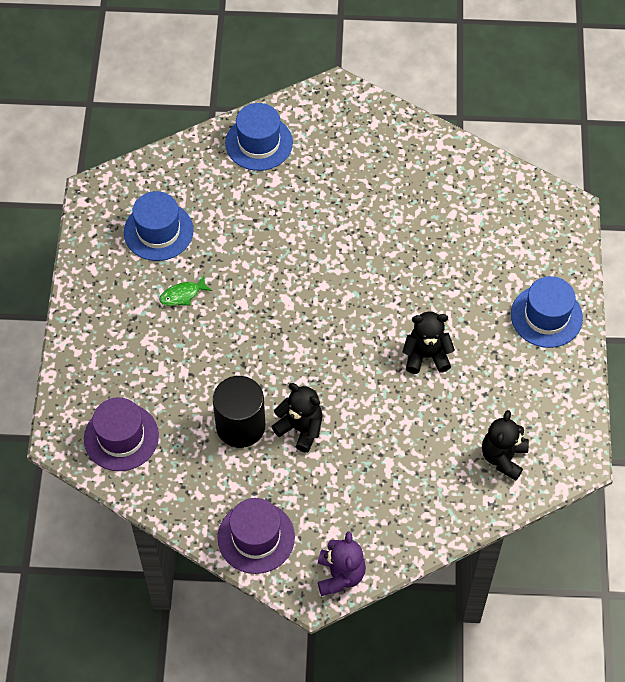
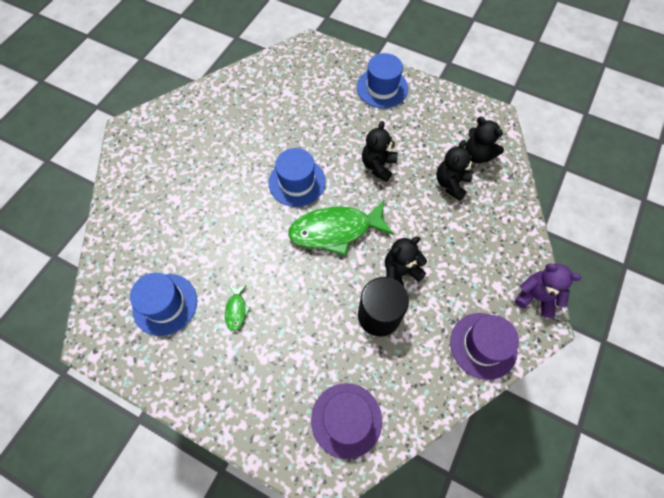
camera: 65 degrees left, 5 degrees up
(259, 143) = (135, 196): blue hat -> blue hat (297, 182)
(318, 346) = (335, 230): none -> green fish
(444, 442) = (451, 184): none -> black teddy bear

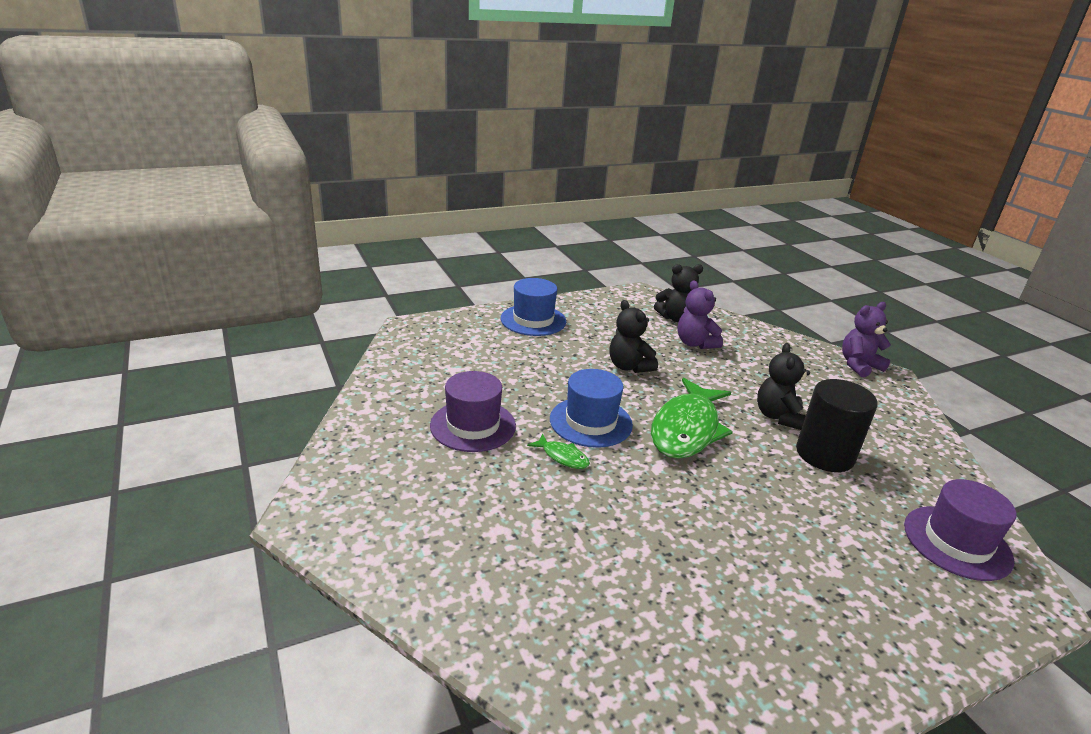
camera: 55 degrees left, 35 degrees down
(165, 304) = (677, 630): blue hat -> none
(236, 310) = (741, 559): green fish -> green fish (562, 457)
(451, 184) = (695, 343): black teddy bear -> purple teddy bear
(483, 345) = (898, 414): purple hat -> purple hat (473, 425)

